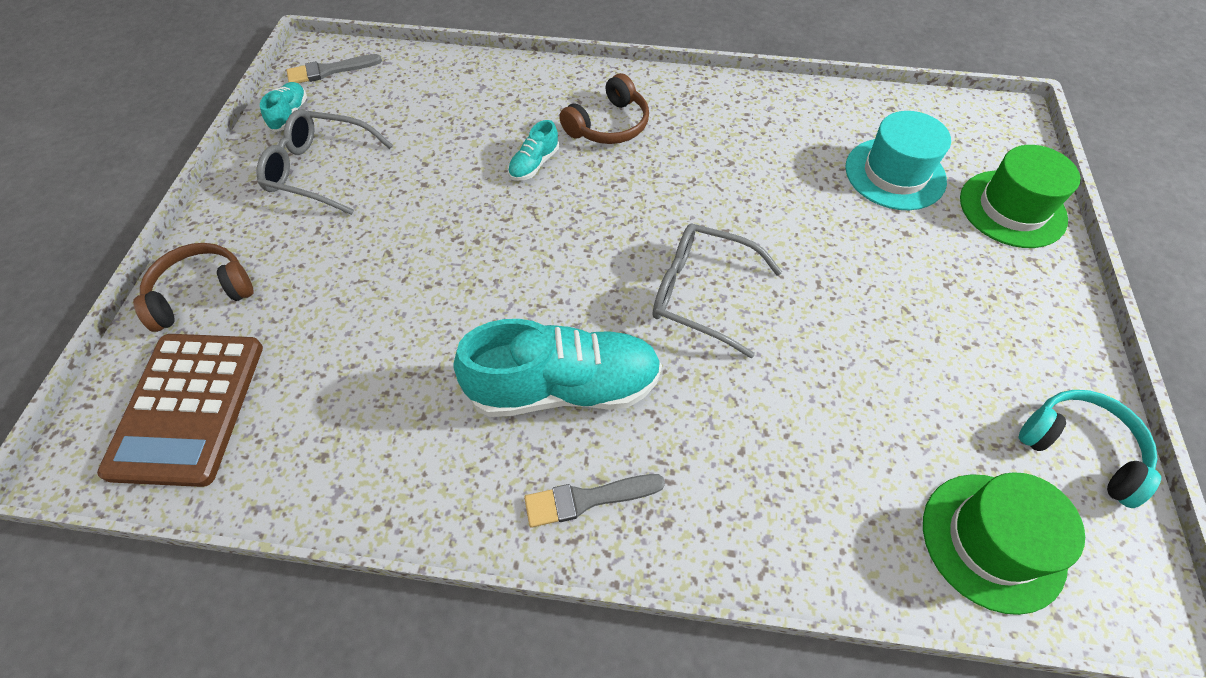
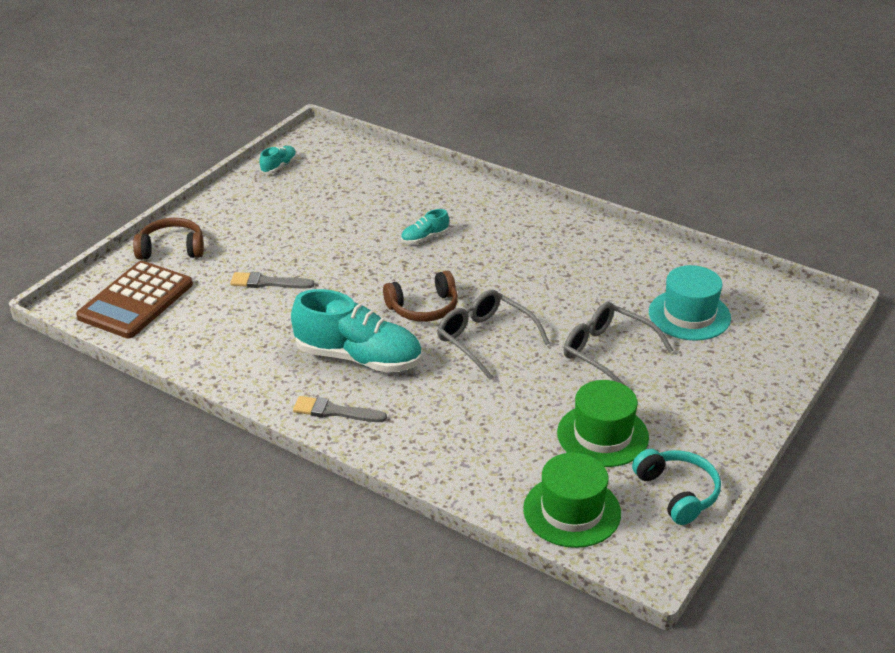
camera: 25 degrees right, 20 degrees down
(319, 170) = (279, 203): grey glasses -> grey glasses (607, 353)
(329, 71) = (321, 147): grey brush -> grey brush (267, 282)
(608, 125) = (495, 229): brown headphones -> brown headphones (423, 308)
(1012, 209) = (763, 360): green hat -> green hat (602, 435)

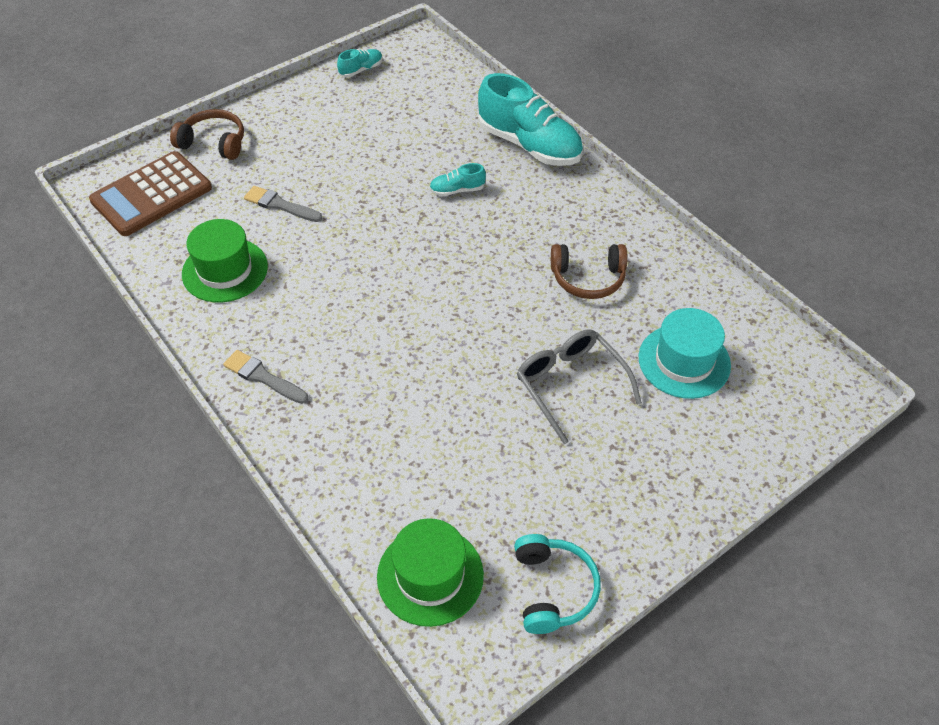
camera: 20 degrees right, 15 degrees up
(358, 358) = (318, 319): turquoise shoe -> turquoise shoe (529, 145)
(423, 308) = (412, 275): brown headphones -> brown headphones (588, 278)
(484, 339) = (453, 331): grey glasses -> none
(602, 435) = (511, 489): green hat -> green hat (225, 270)

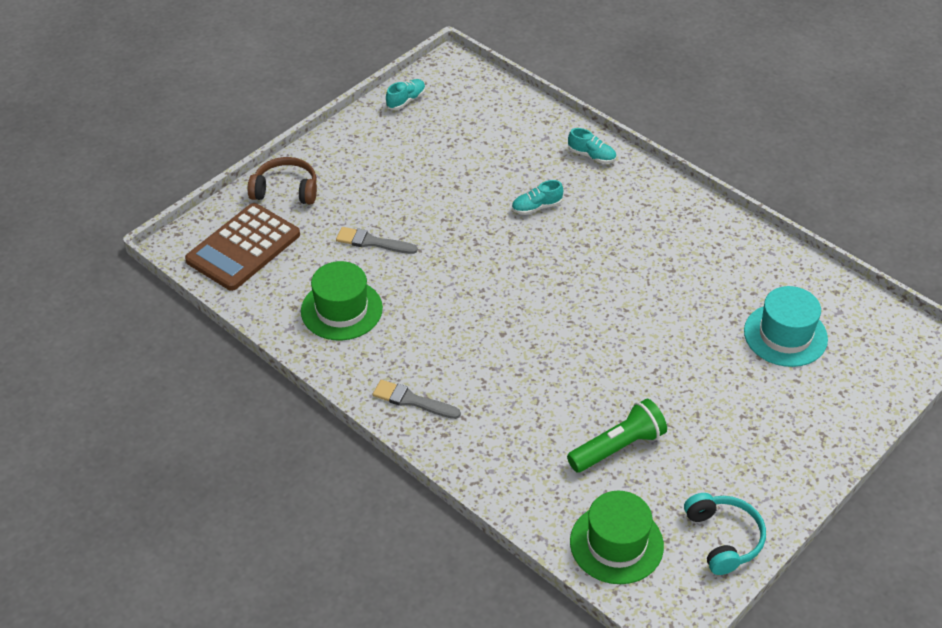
camera: 10 degrees left, 5 degrees down
(465, 462) = (618, 447): none -> green flashlight
(529, 145) = (591, 156): turquoise shoe -> turquoise shoe, size x0.45
(570, 385) = (691, 369): grey glasses -> none
(588, 278) = (681, 273): brown headphones -> none

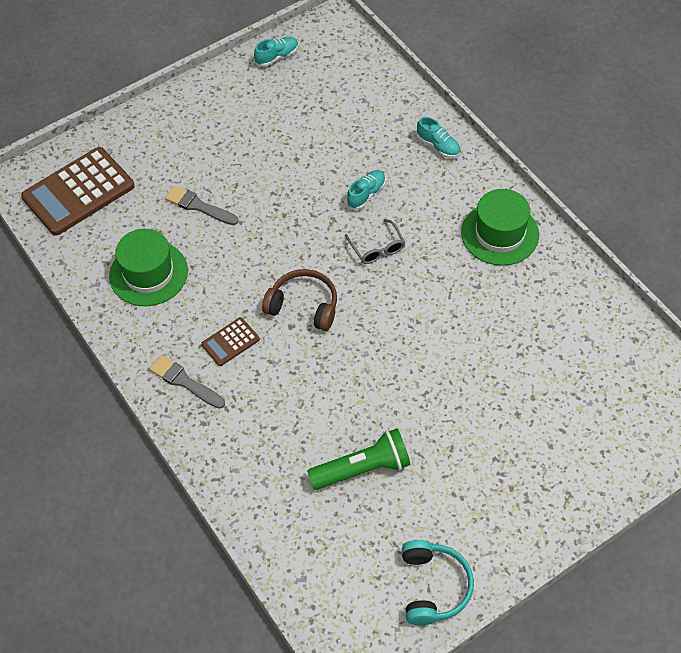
camera: 15 degrees right, 10 degrees up
(286, 190) = (135, 137): brown headphones -> brown headphones (303, 306)
(446, 357) = (230, 342): none -> brown calculator
(536, 207) = (366, 194): turquoise shoe -> turquoise shoe turned 135 degrees clockwise
(563, 252) = (377, 248): none -> grey glasses
(616, 544) = (329, 571): green hat -> green hat (500, 234)
(785, 335) = (567, 378): turquoise hat -> none

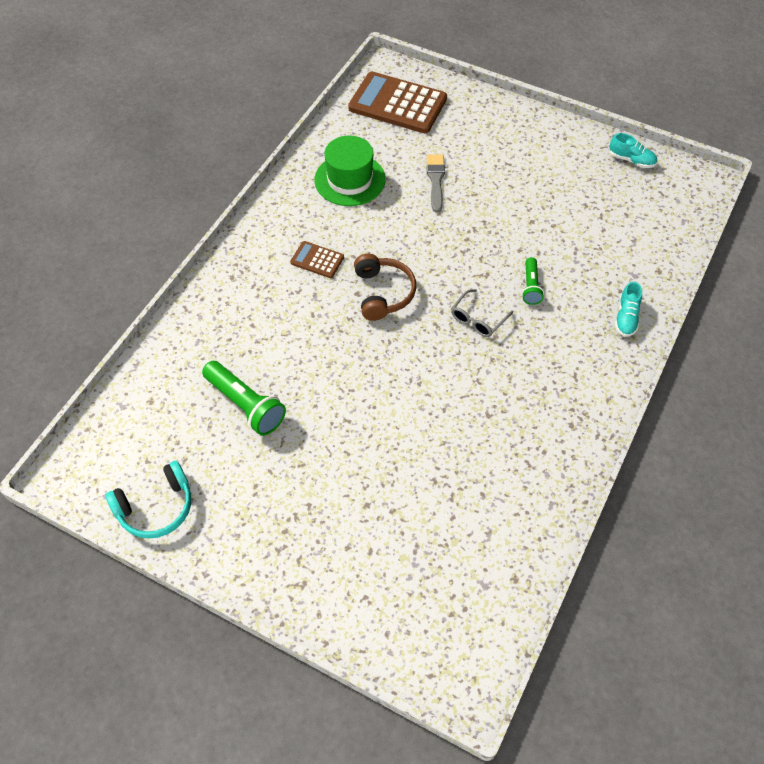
camera: 60 degrees right, 0 degrees up
(184, 382) = (263, 248): grey brush -> none
(366, 194) = (530, 287): turquoise shoe -> green flashlight
(500, 234) = (561, 408): green hat -> none

